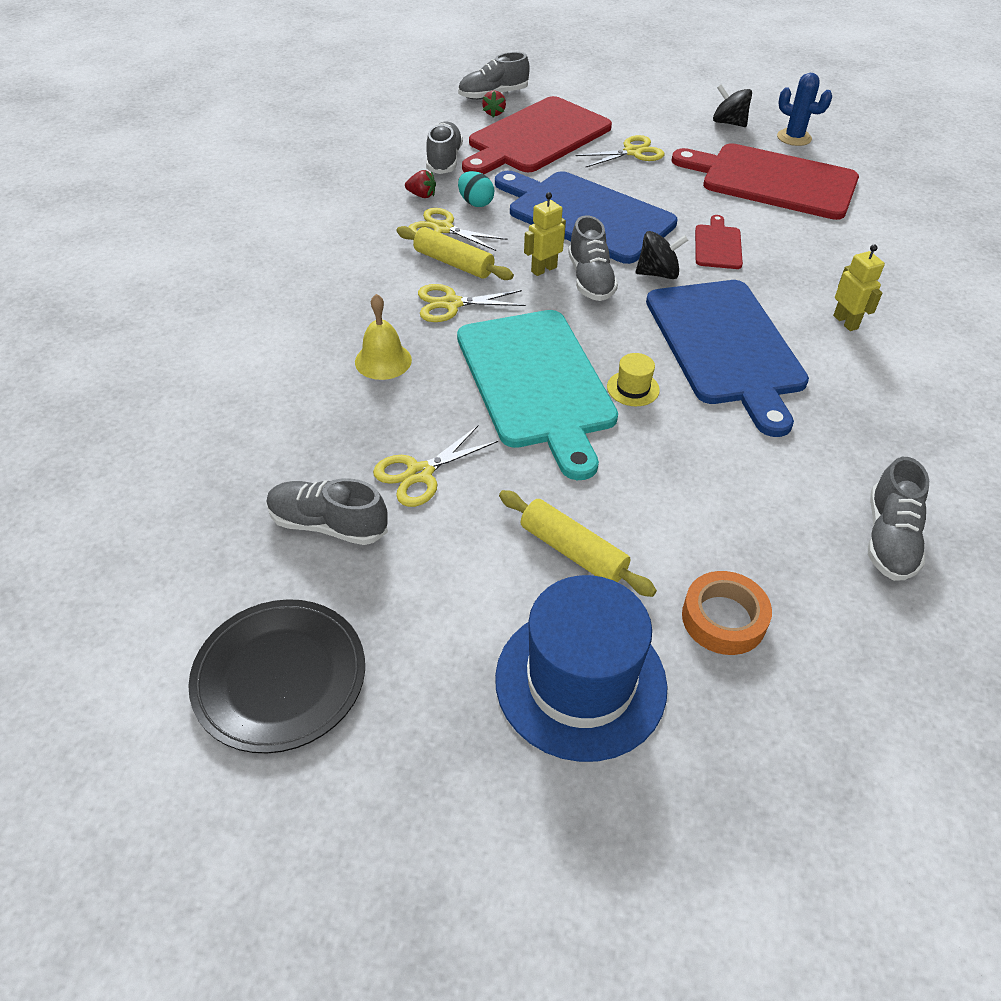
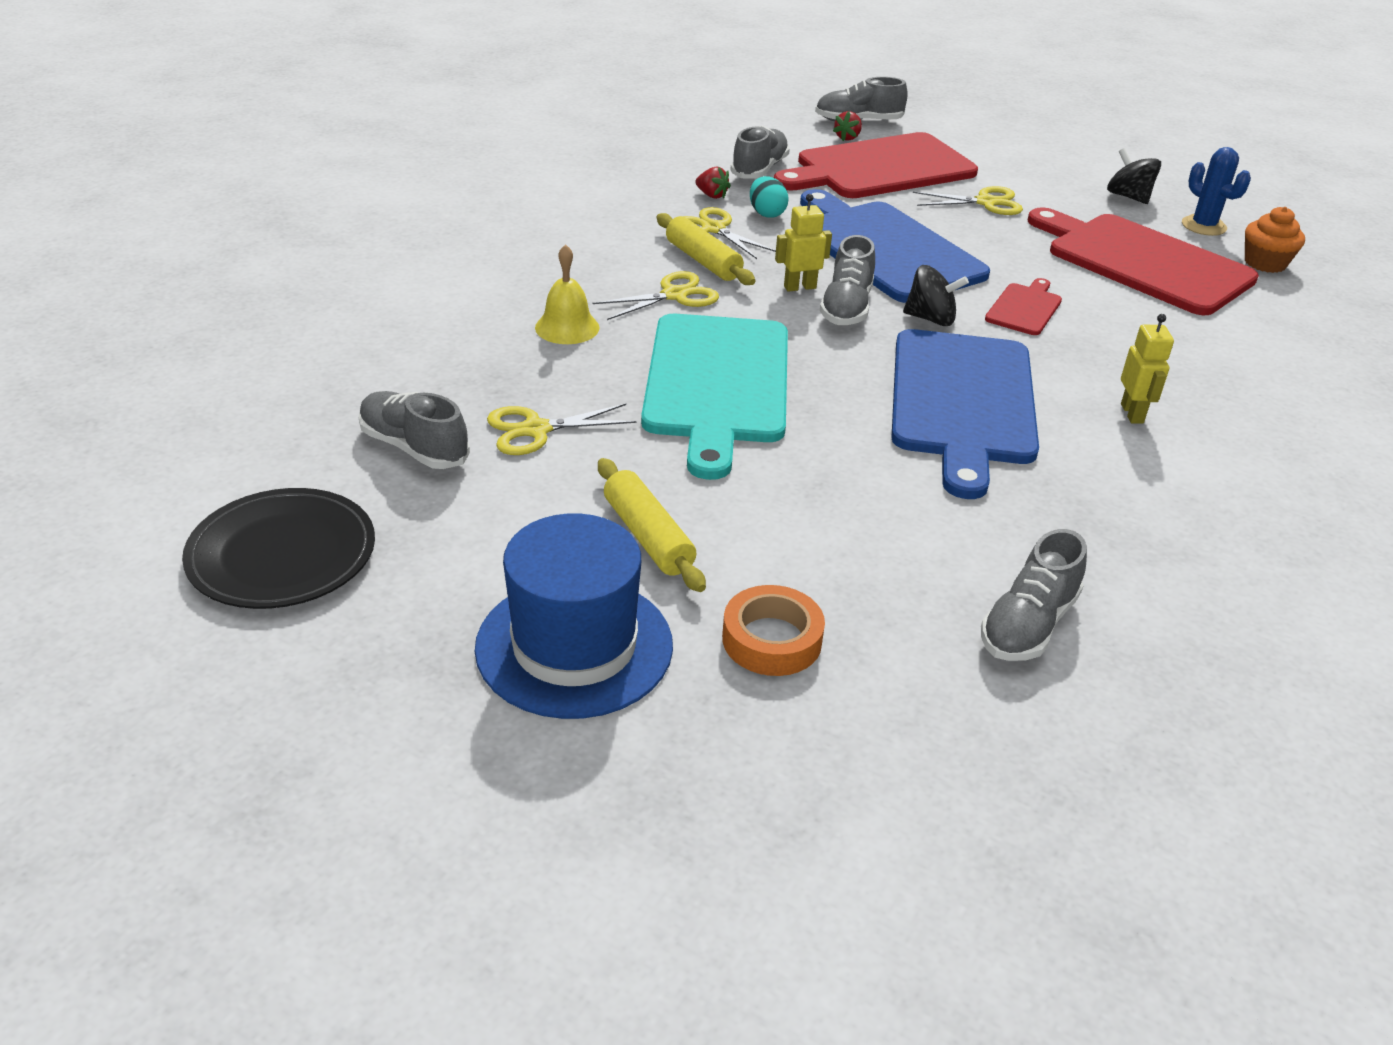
camera: 20 degrees right, 10 degrees down
(451, 304) = (674, 295): yellow scissors -> yellow scissors turned 135 degrees clockwise
(633, 388) = (822, 414): yellow hat -> none
(852, 161) = (1265, 263): none -> orange cupcake

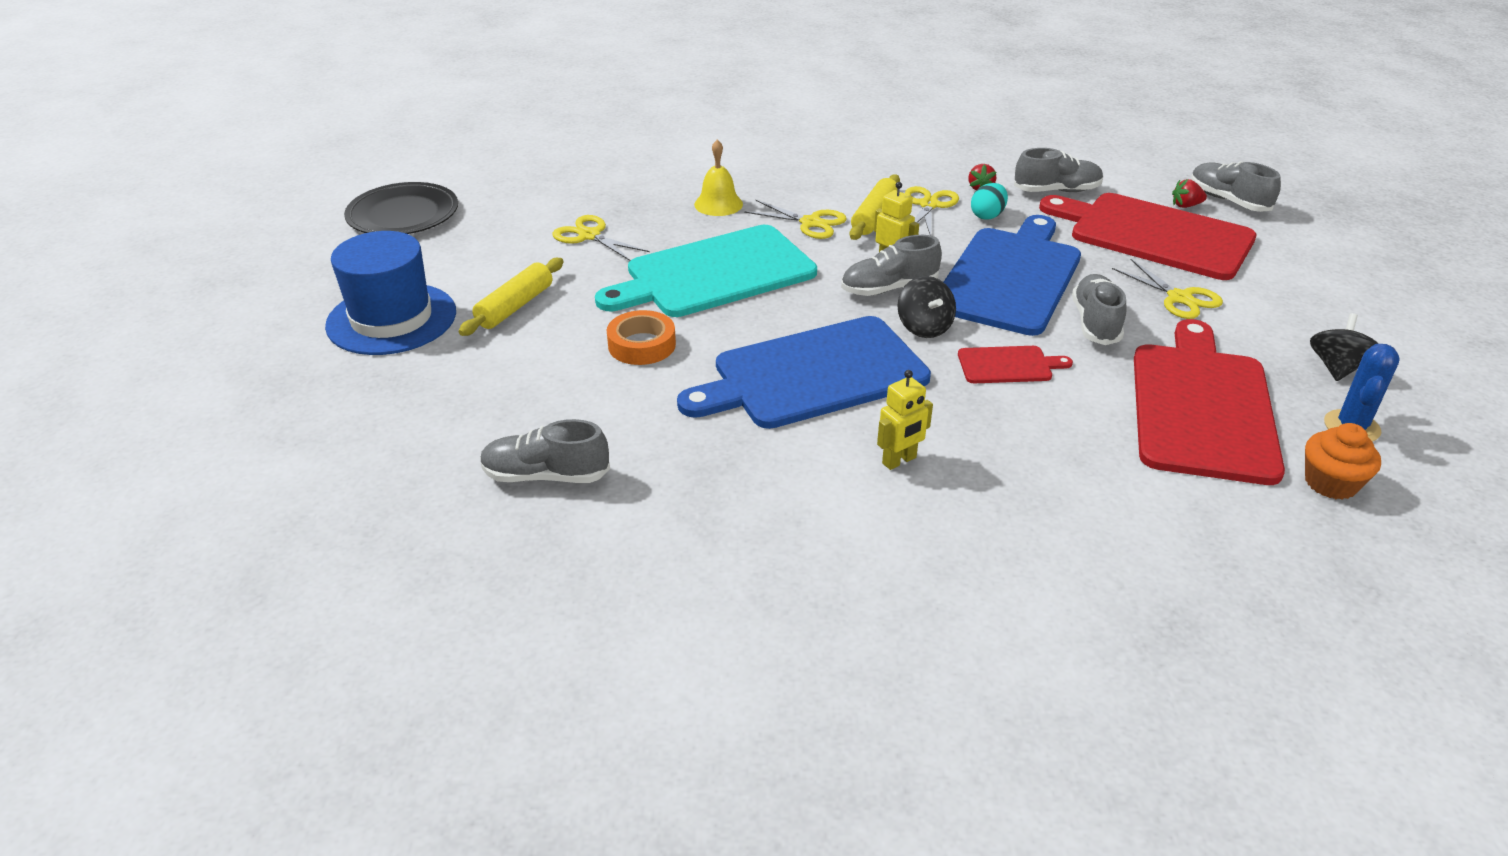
camera: 60 degrees right, 0 degrees up
(414, 448) = (532, 210): grey shoe -> grey shoe (1095, 323)
(772, 640) = (448, 379): orange tape -> orange tape (642, 345)

